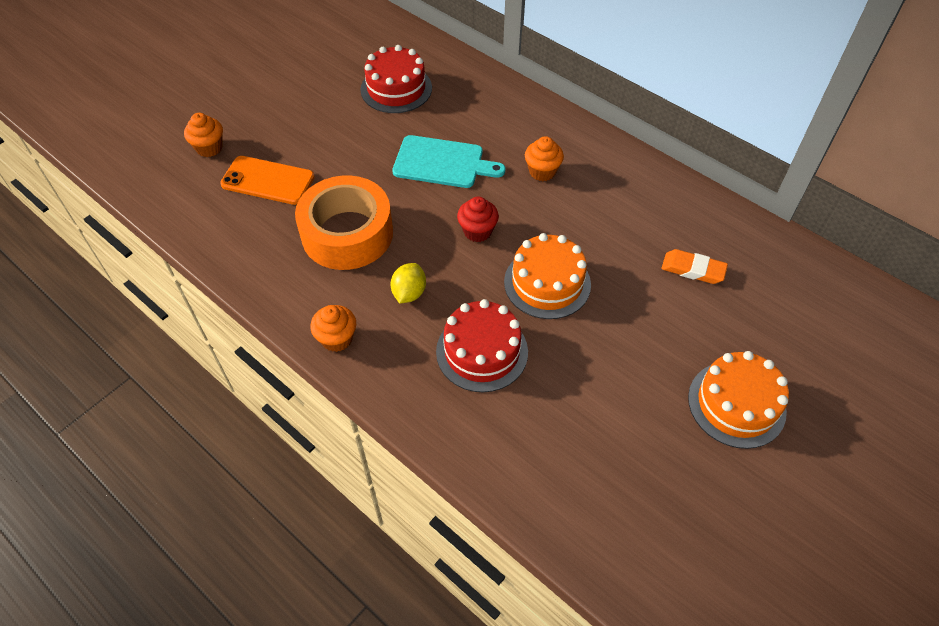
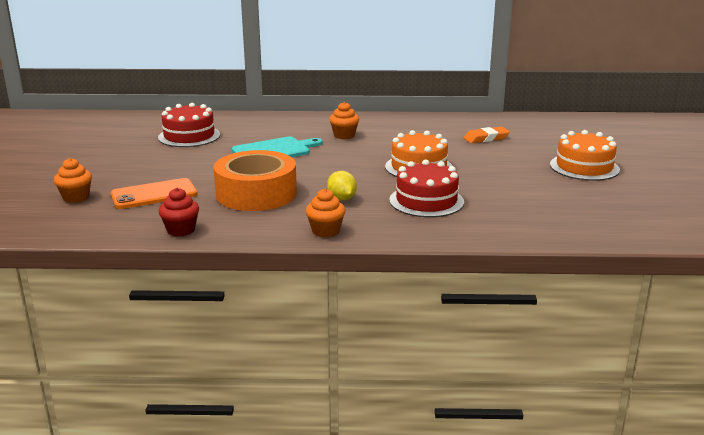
camera: 40 degrees left, 30 degrees down
(477, 231) = (343, 165): red cupcake -> red cupcake (181, 230)

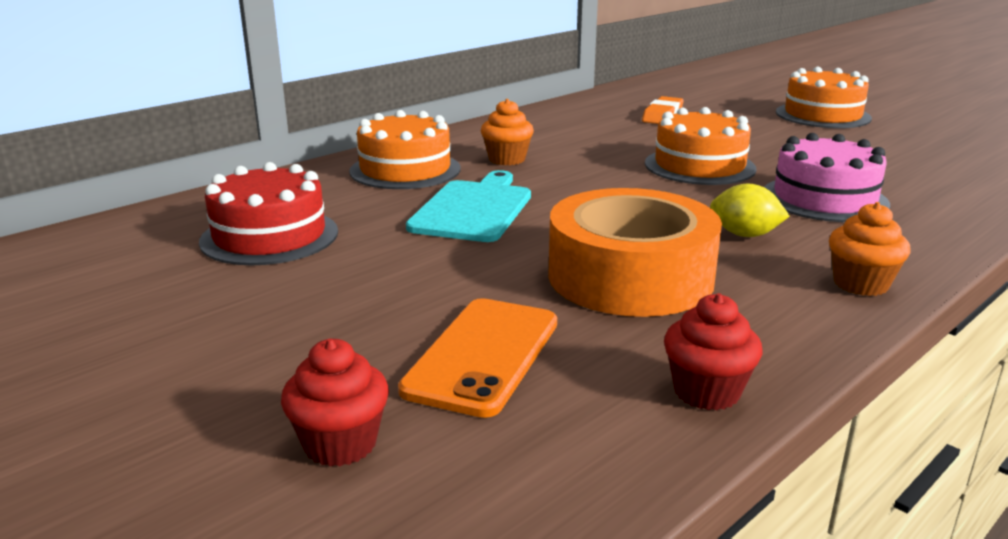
camera: 45 degrees left, 0 degrees up
(76, 197) = (340, 444): orange cupcake -> red cupcake
(293, 127) = (405, 170): none -> orange cake
(426, 201) = (824, 199): red cake -> pink cake

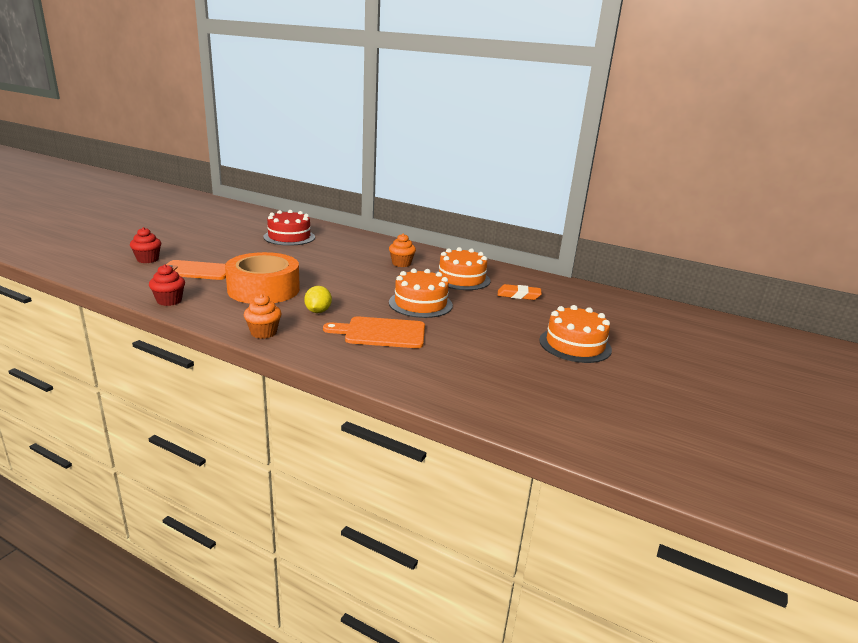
camera: 70 degrees right, 0 degrees up
(405, 170) = (373, 248): orange cake -> orange cake (461, 279)
(474, 209) = (329, 262): turquoise cutting board -> none
(824, 199) = (381, 333): pink cake -> orange cutting board

